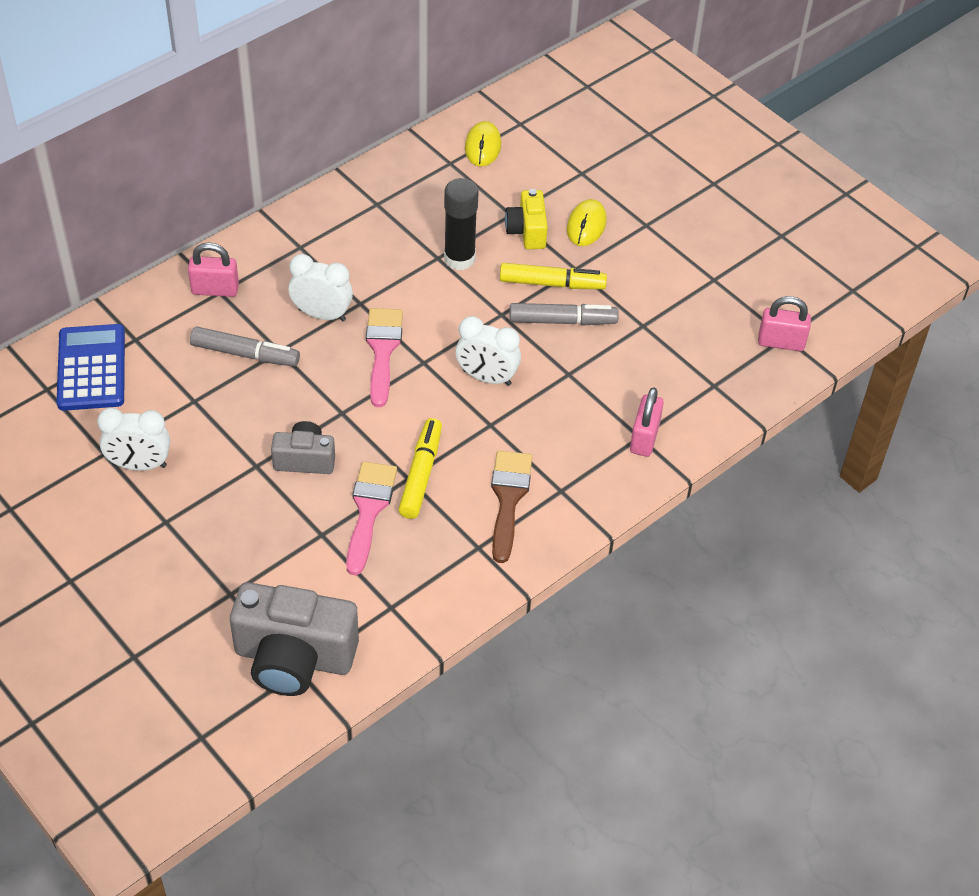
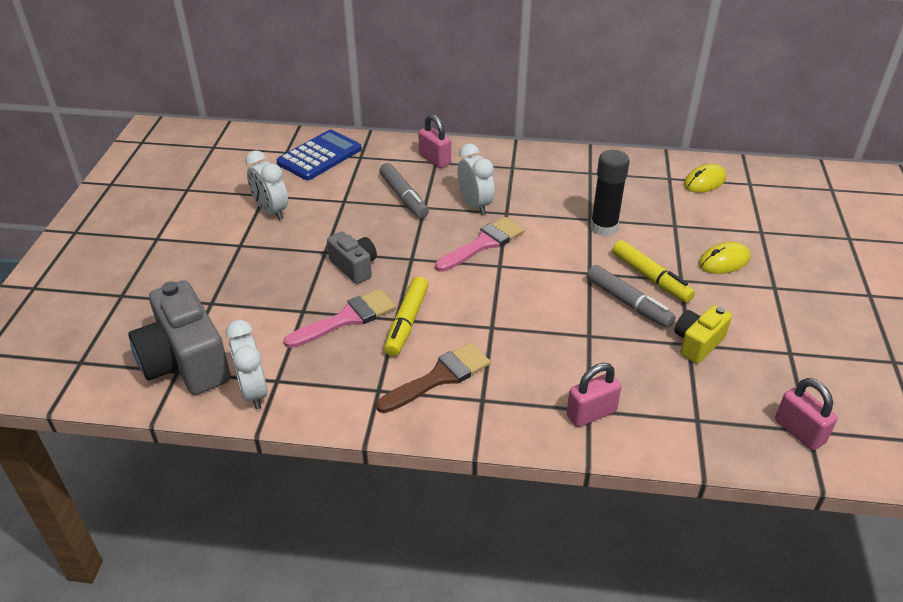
camera: 50 degrees right, 10 degrees down
(421, 474) = (407, 322): yellow marker -> yellow marker turned 135 degrees clockwise
(487, 378) = (528, 300): white clock -> white clock (253, 392)
(527, 231) = (673, 240): yellow camera -> yellow camera (697, 343)

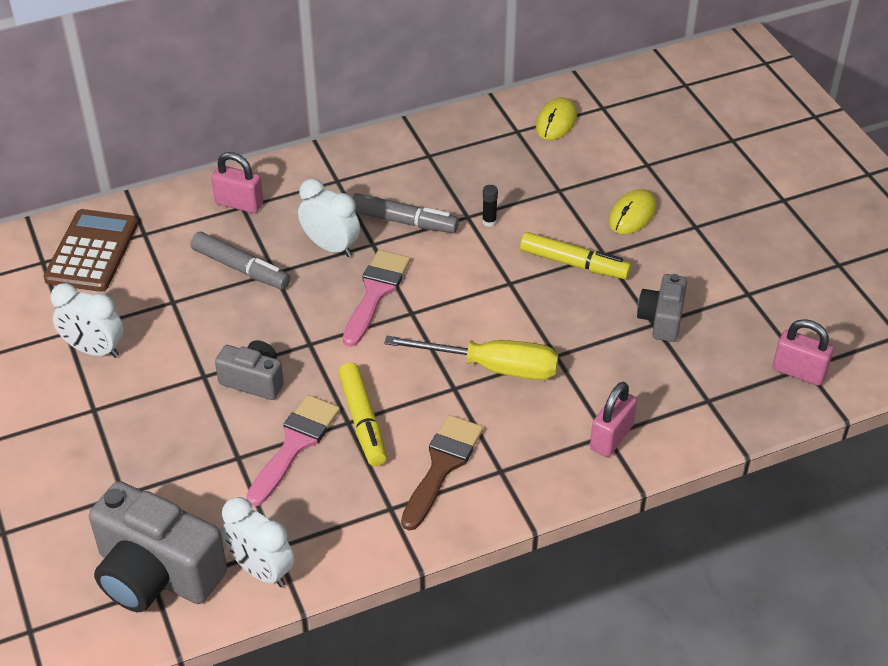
camera: 30 degrees left, 5 degrees up
(319, 156) = (92, 251): blue calculator -> brown calculator
(532, 324) = (492, 367): none -> yellow screwdriver
(603, 228) = (489, 221): black glue stick -> black glue stick, size x0.44
(628, 303) = (570, 302): grey marker -> grey marker (404, 221)
(697, 343) = (661, 319): yellow camera -> grey camera

